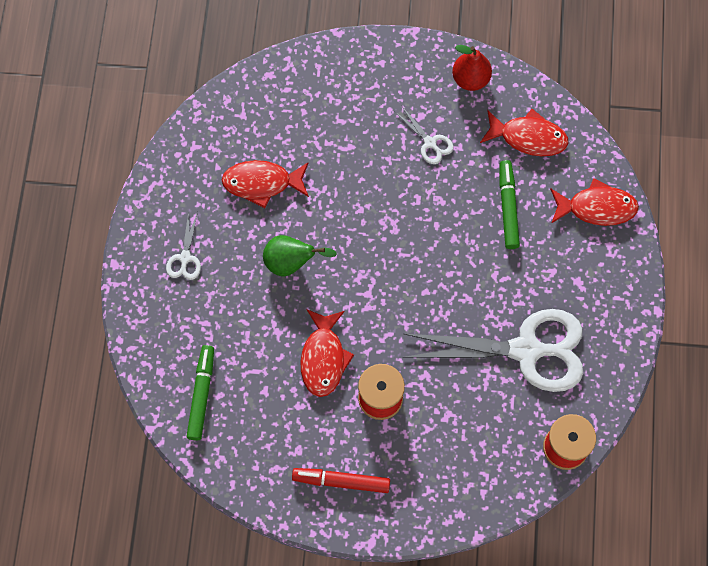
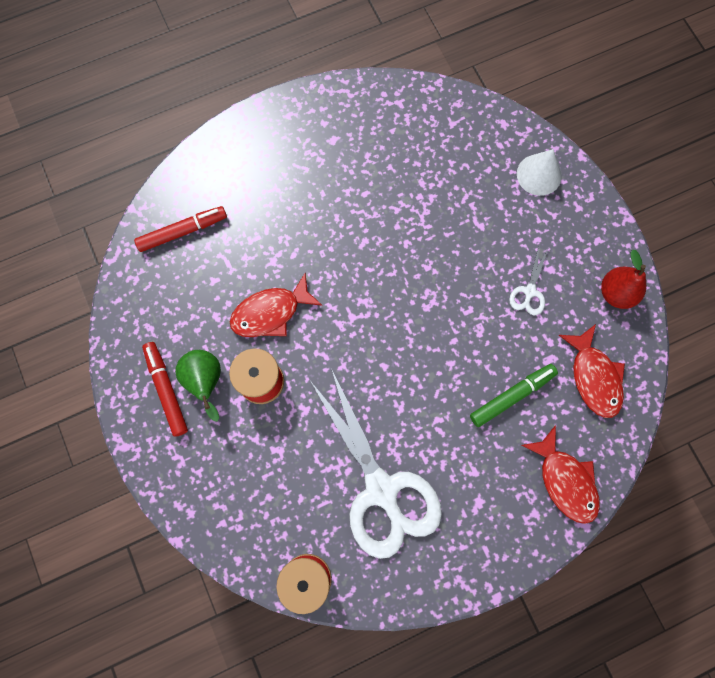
camera: 60 degrees right, 5 degrees up
(185, 258) = (295, 151): white scissors -> none
(201, 394) = (182, 231): green marker -> red marker
(262, 183) = (400, 173): red fish -> none
(291, 263) = (342, 237): green pear -> green pear (205, 381)
(333, 75) = (539, 174): none -> white cone

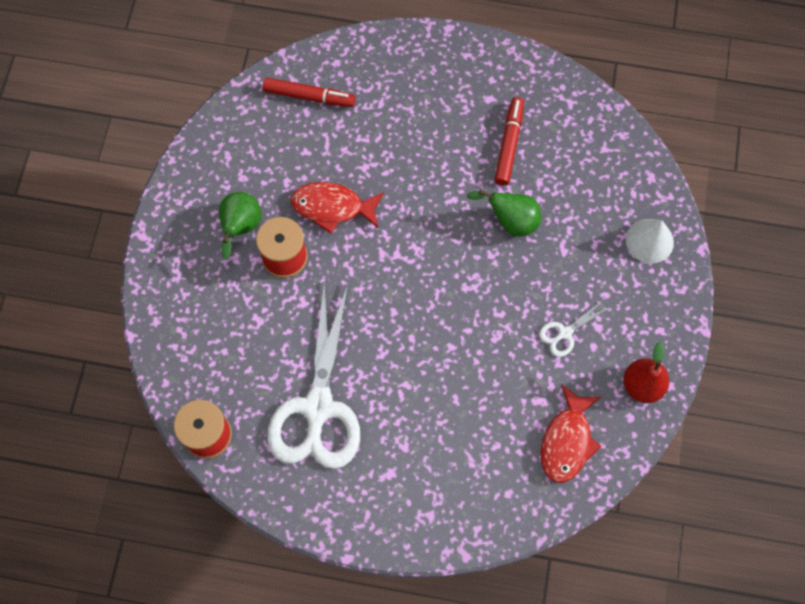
camera: 35 degrees right, 5 degrees down
(166, 390) = (206, 214): red marker -> red marker (509, 144)
(422, 229) = (510, 221): none -> green pear
(512, 396) = (483, 408): green marker -> none
(565, 480) = (476, 507): red fish -> none

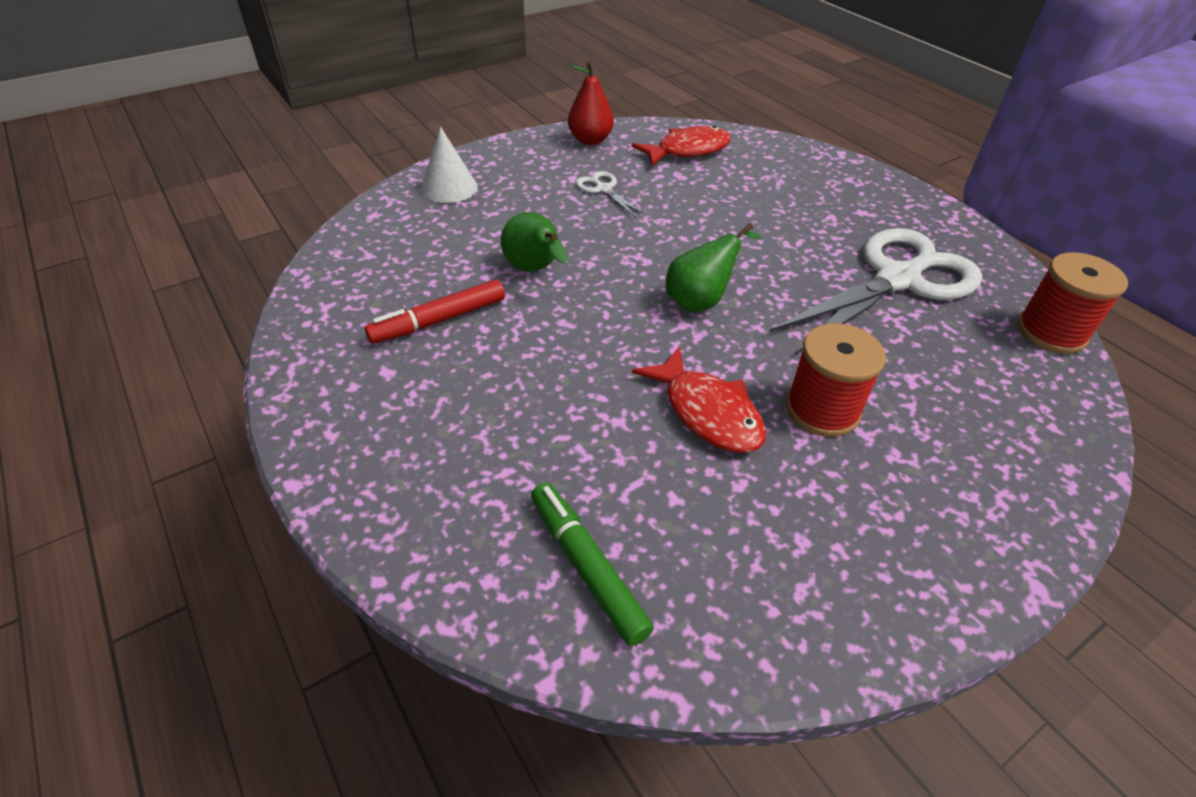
camera: 135 degrees left, 25 degrees down
(241, 228) = (858, 481): green pear -> green pear (700, 301)
(309, 96) = (586, 567): red marker -> green marker
(564, 333) = (603, 189): white scissors -> white scissors turned 135 degrees counterclockwise

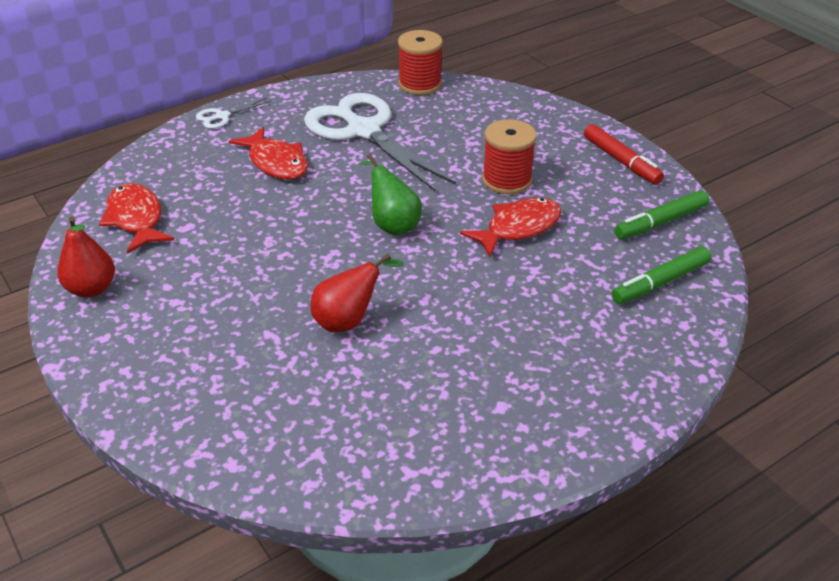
camera: 90 degrees left, 5 degrees down
(439, 320) = (428, 380): red marker -> red marker (621, 161)
(449, 188) = (179, 401): white cone -> none
(535, 270) = (349, 321): green pear -> red pear
(603, 189) = (205, 278): white scissors -> white scissors (222, 116)
(747, 599) = (660, 222): none -> green marker
(803, 219) = (276, 163): none -> red fish

